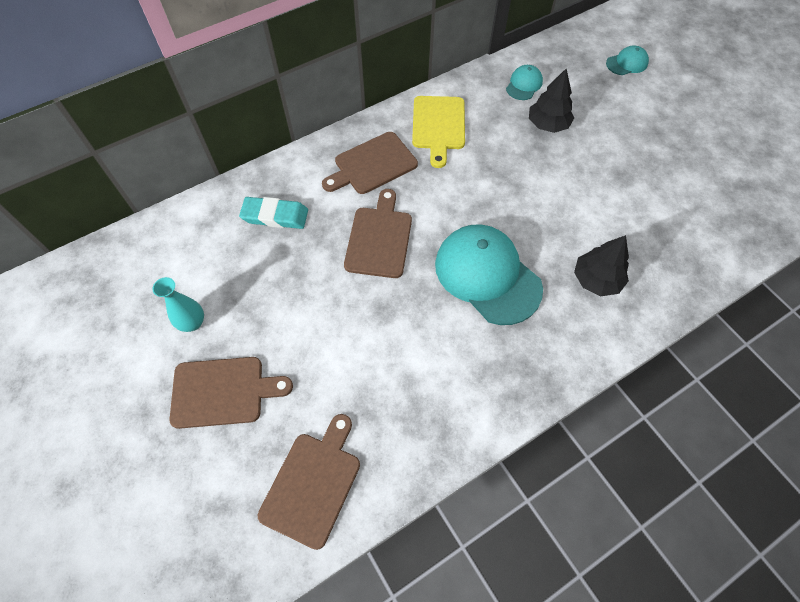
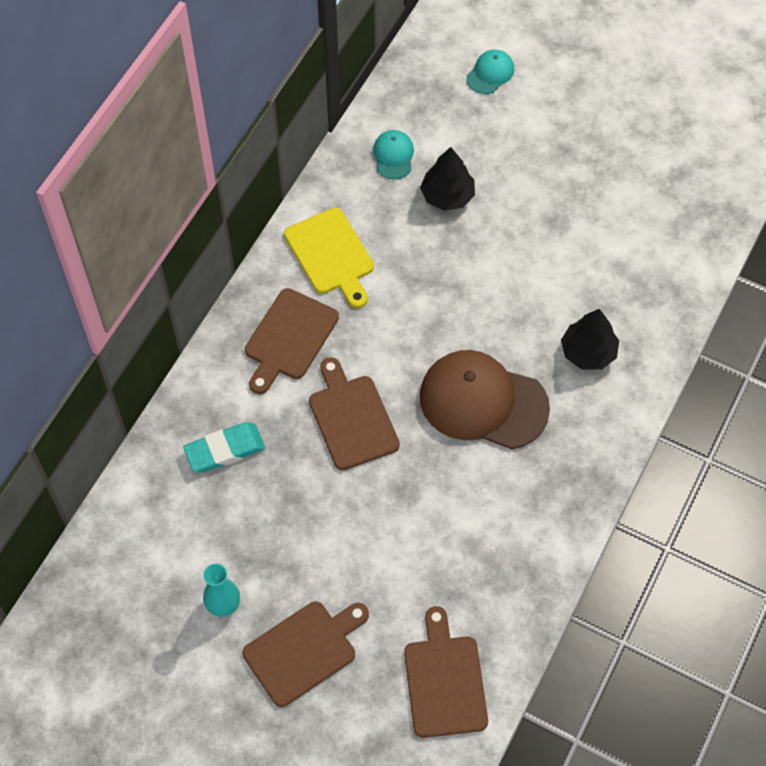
camera: 30 degrees left, 0 degrees up
(487, 275) = (483, 402): turquoise cap -> brown cap

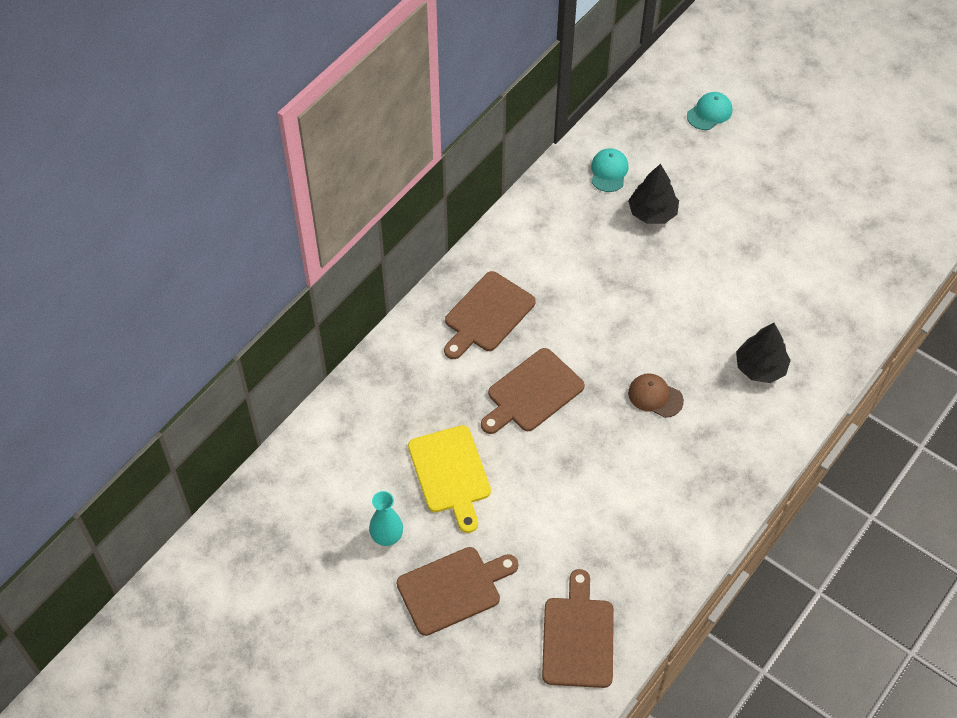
camera: 10 degrees right, 5 degrees down
(225, 450) = (412, 403): turquoise eraser -> none
(331, 255) = (537, 249): yellow cutting board -> yellow cutting board (450, 473)
(352, 418) = (532, 393): brown cutting board -> brown cutting board turned 120 degrees counterclockwise
(483, 402) = (655, 396): brown cap -> brown cap, size x0.46

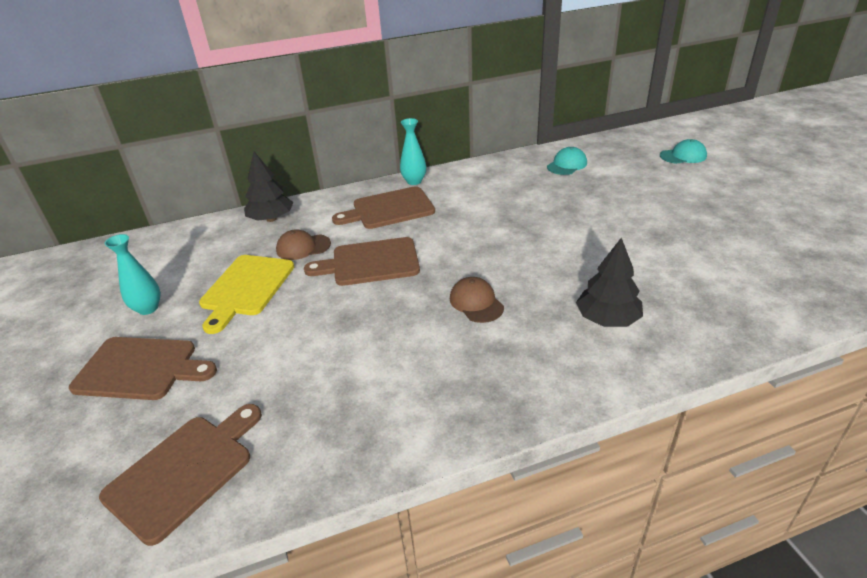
camera: 35 degrees right, 20 degrees down
(452, 403) = (303, 247): none -> brown cap
(475, 261) = (414, 181): none -> turquoise vase
(652, 212) = (584, 193): black tree -> black tree (271, 219)

